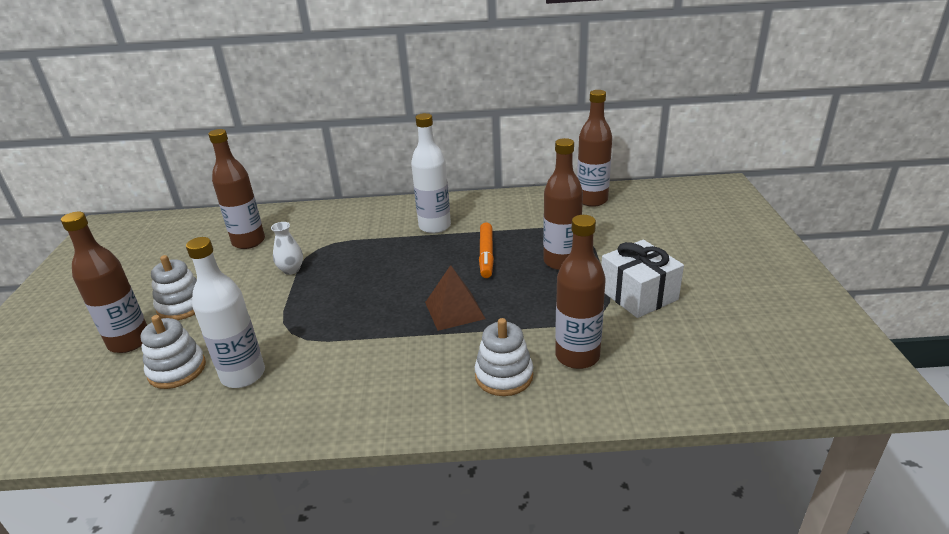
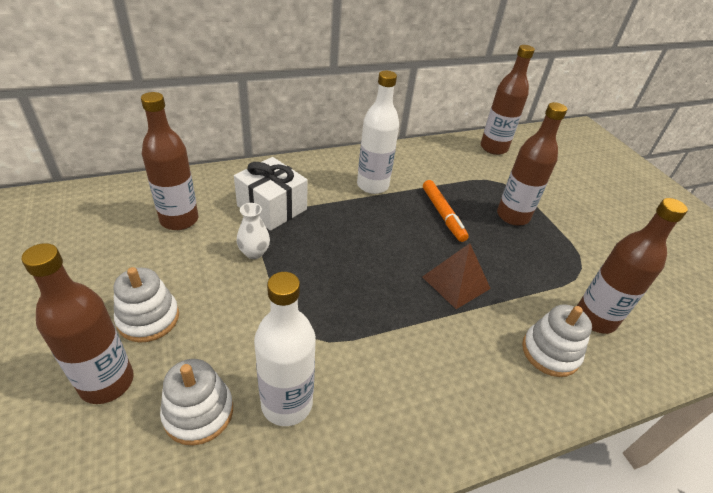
camera: 25 degrees left, 10 degrees up
(638, 294) = (597, 245): white gift -> white gift (272, 207)

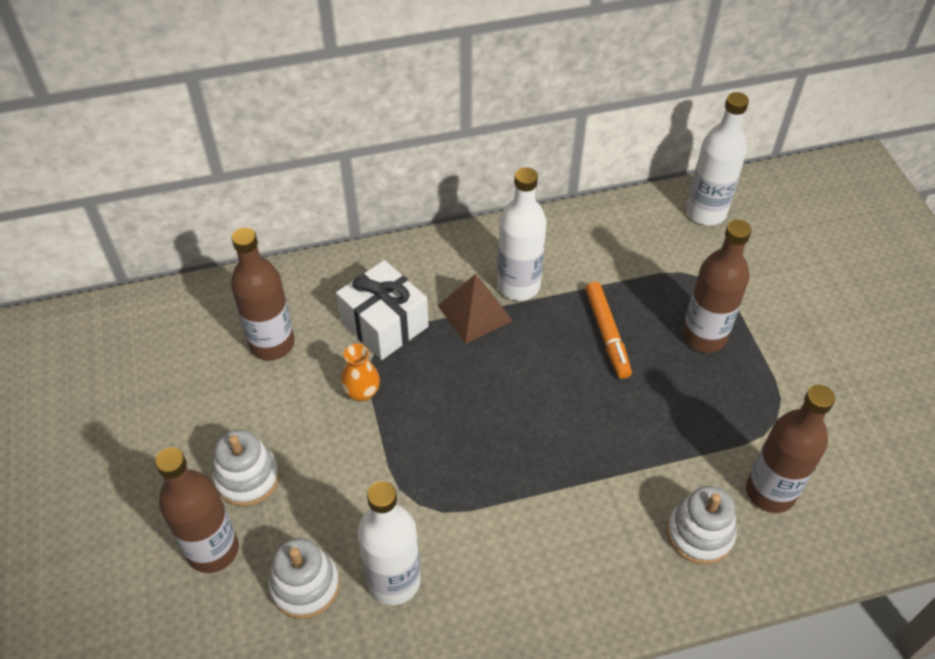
camera: 10 degrees right, 10 degrees up
(254, 252) = (362, 392): white vase -> orange vase
(456, 282) = (604, 438): brown pyramid -> brown pyramid (474, 313)
(493, 148) = (706, 212): brown bottle -> white bottle

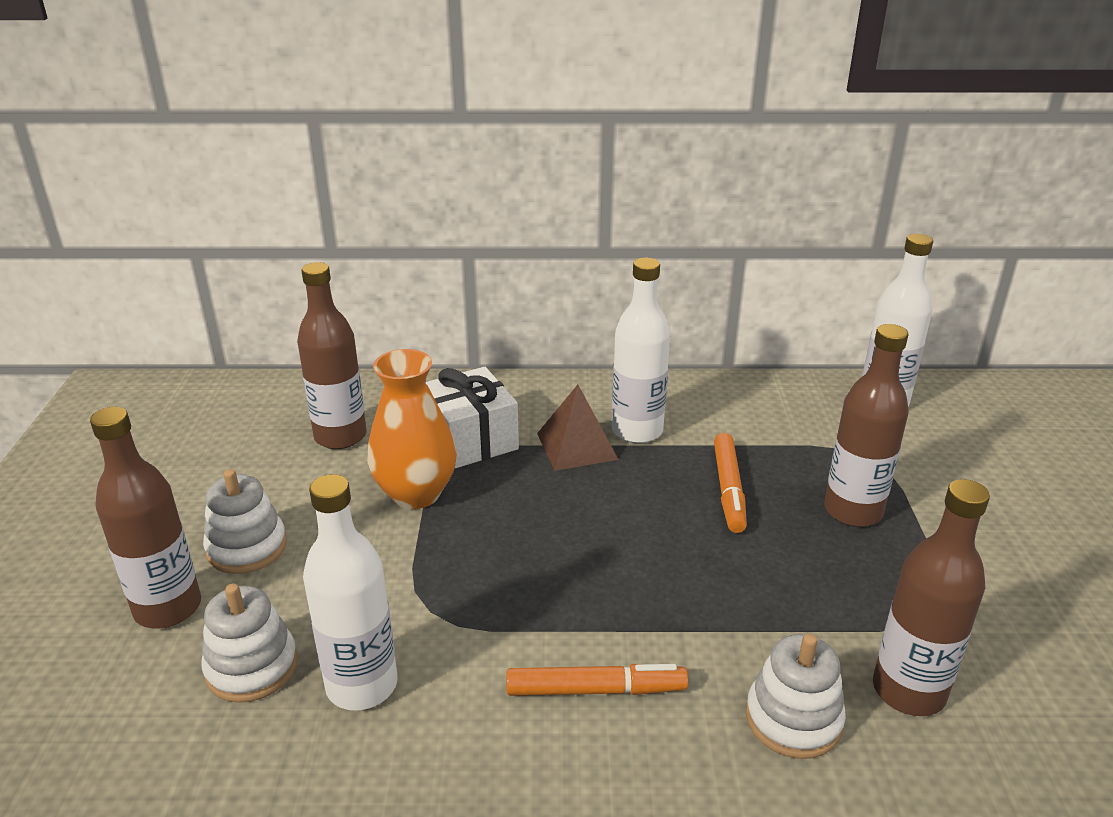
camera: 15 degrees right, 20 degrees down
(362, 392) = (416, 493): orange vase -> orange vase, size x1.87
(561, 543) = (595, 690): none -> orange marker

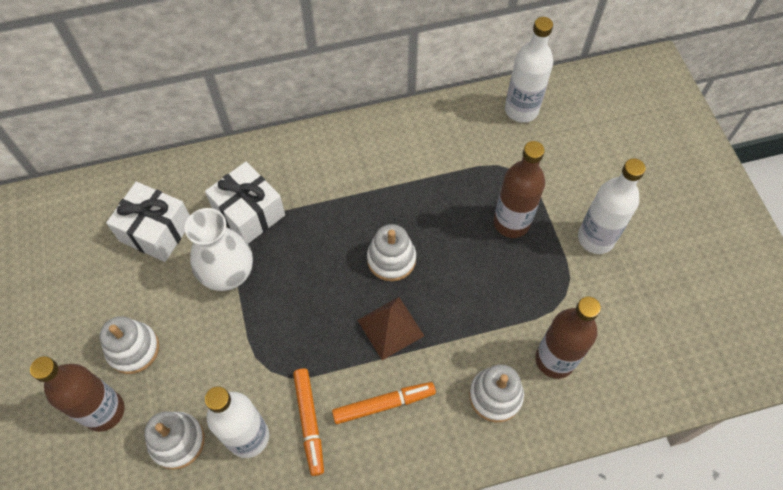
camera: 15 degrees left, 30 degrees up
(340, 436) = (156, 231): brown bottle -> white gift
(416, 493) = (228, 274): orange vase -> white vase
(576, 446) = (324, 202): brown pyramid -> brown pyramid (390, 327)
(637, 431) = (361, 178): white bottle -> white bottle (596, 238)
(657, 519) = (391, 259): none -> white stacking toy
(728, 489) = (432, 221): orange marker -> orange marker (309, 422)

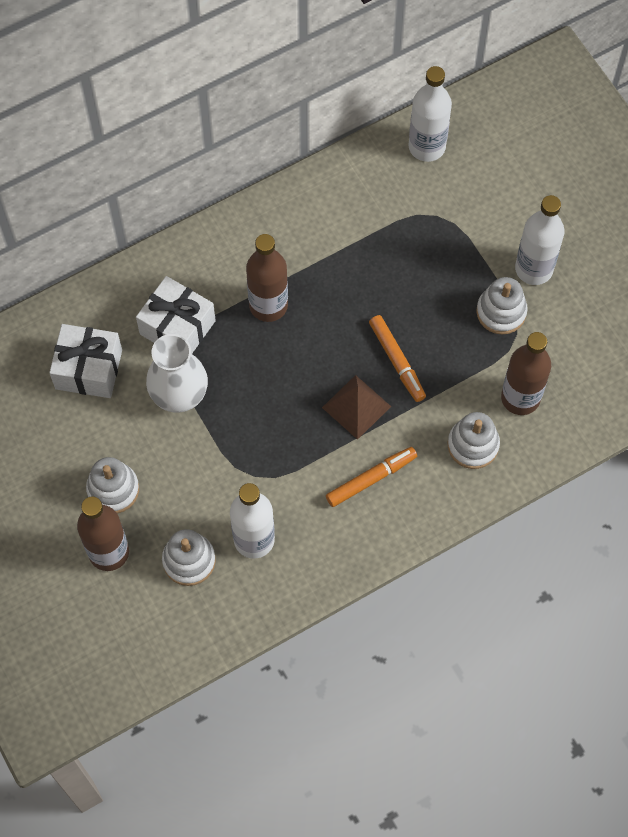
camera: 15 degrees left, 5 degrees up
(309, 422) = (306, 512): orange marker -> orange marker (397, 361)
(391, 259) = (337, 339): white stacking toy -> white stacking toy (501, 312)
(511, 223) = (446, 273): brown bottle -> brown bottle (268, 305)

